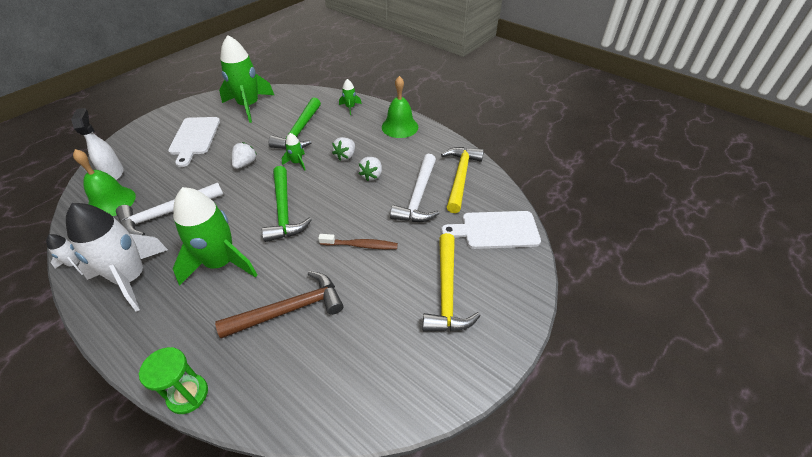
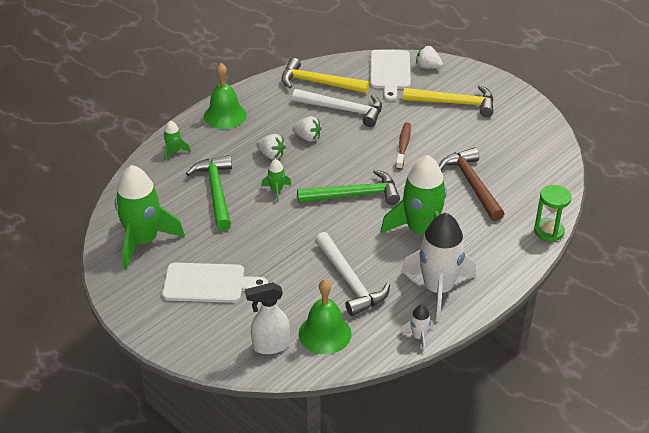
camera: 85 degrees left, 5 degrees down
(245, 164) = (271, 231): white strawberry -> white strawberry (427, 67)
(299, 132) = (216, 192): green hammer -> green hammer turned 120 degrees counterclockwise

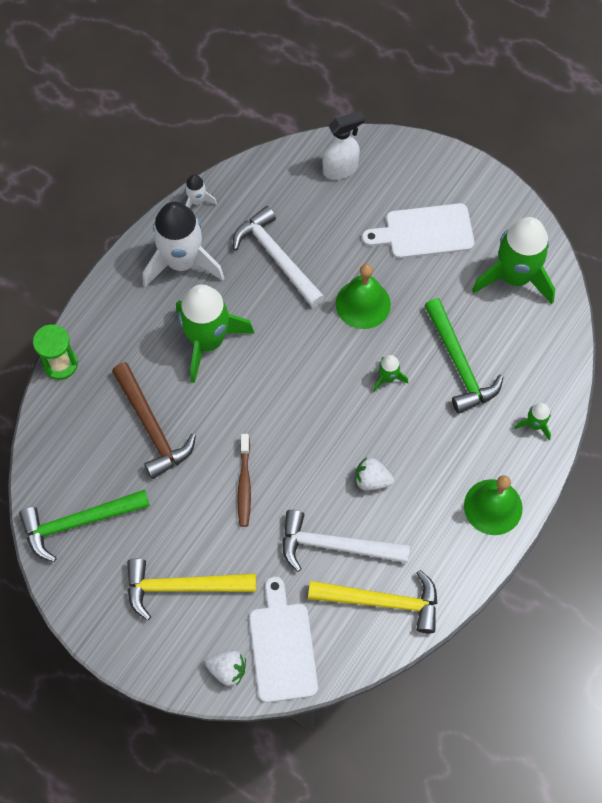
camera: 170 degrees right, 25 degrees up
(271, 155) = (410, 439): white strawberry -> none
(325, 333) = (290, 190): green bell -> green bell (363, 304)
(354, 195) = (293, 385): green hammer -> green hammer (78, 522)

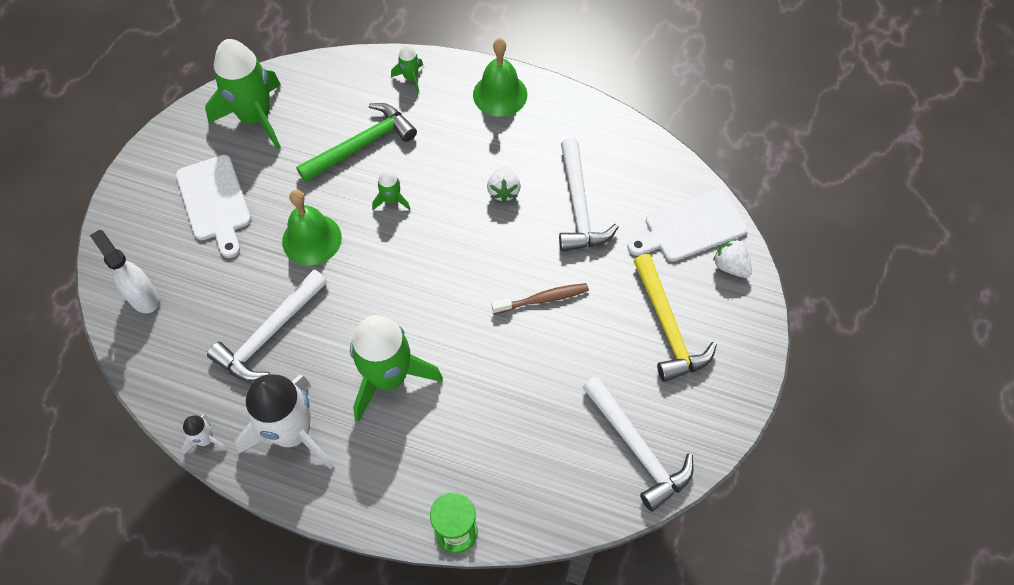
camera: 105 degrees left, 5 degrees down
(78, 522) = (637, 449): green hammer -> white hammer
(151, 427) = (506, 406): brown hammer -> none
(227, 670) = (730, 266): white strawberry -> white strawberry turned 45 degrees counterclockwise
(382, 602) = (618, 159): yellow hammer -> none

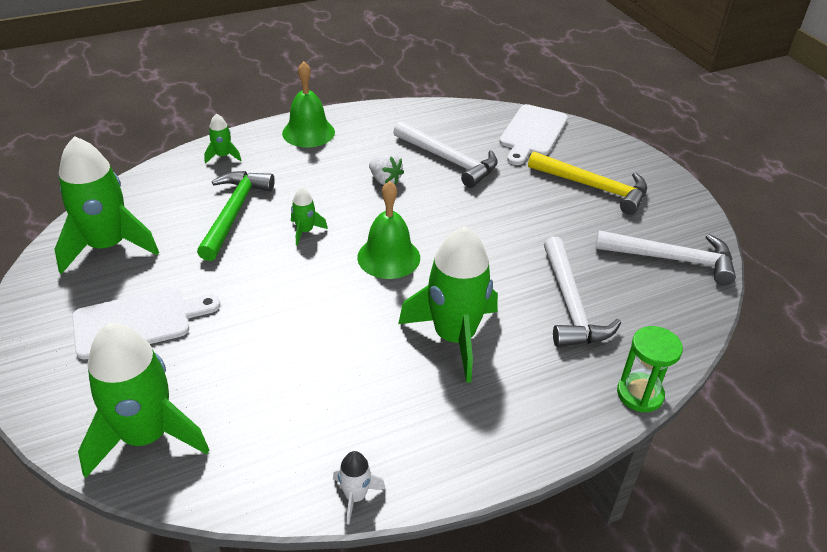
camera: 45 degrees left, 20 degrees down
(143, 297) = (146, 436): white spray bottle -> green rocket
(215, 202) = (138, 322): white cutting board -> white cutting board turned 45 degrees counterclockwise
(269, 334) = (314, 378): white hammer -> white hammer (570, 305)
(292, 432) = (427, 430): white rocket -> none
(311, 239) = (268, 293): green bell -> green bell (388, 257)
(543, 299) = (497, 221): brown toothbrush -> none
(730, 266) = (582, 138): white strawberry -> none

